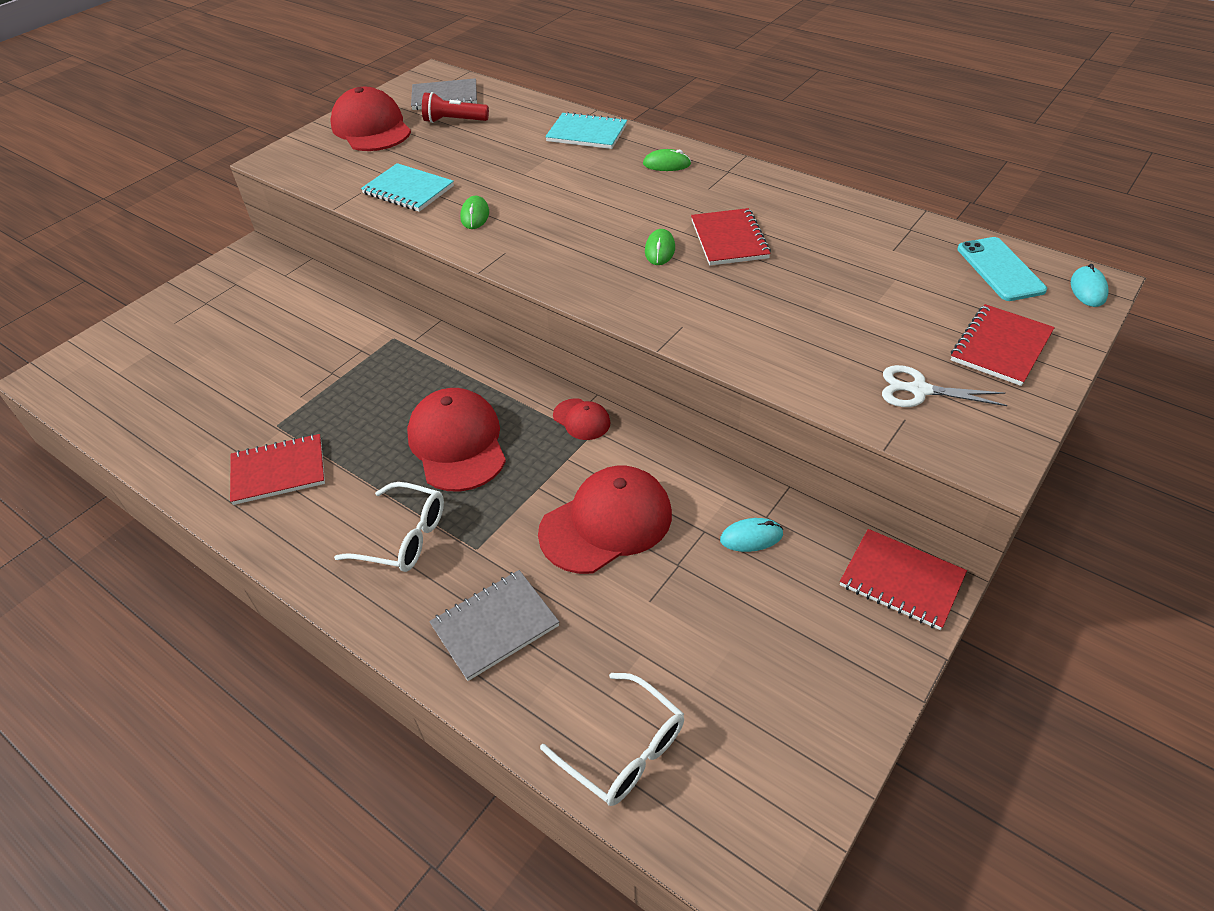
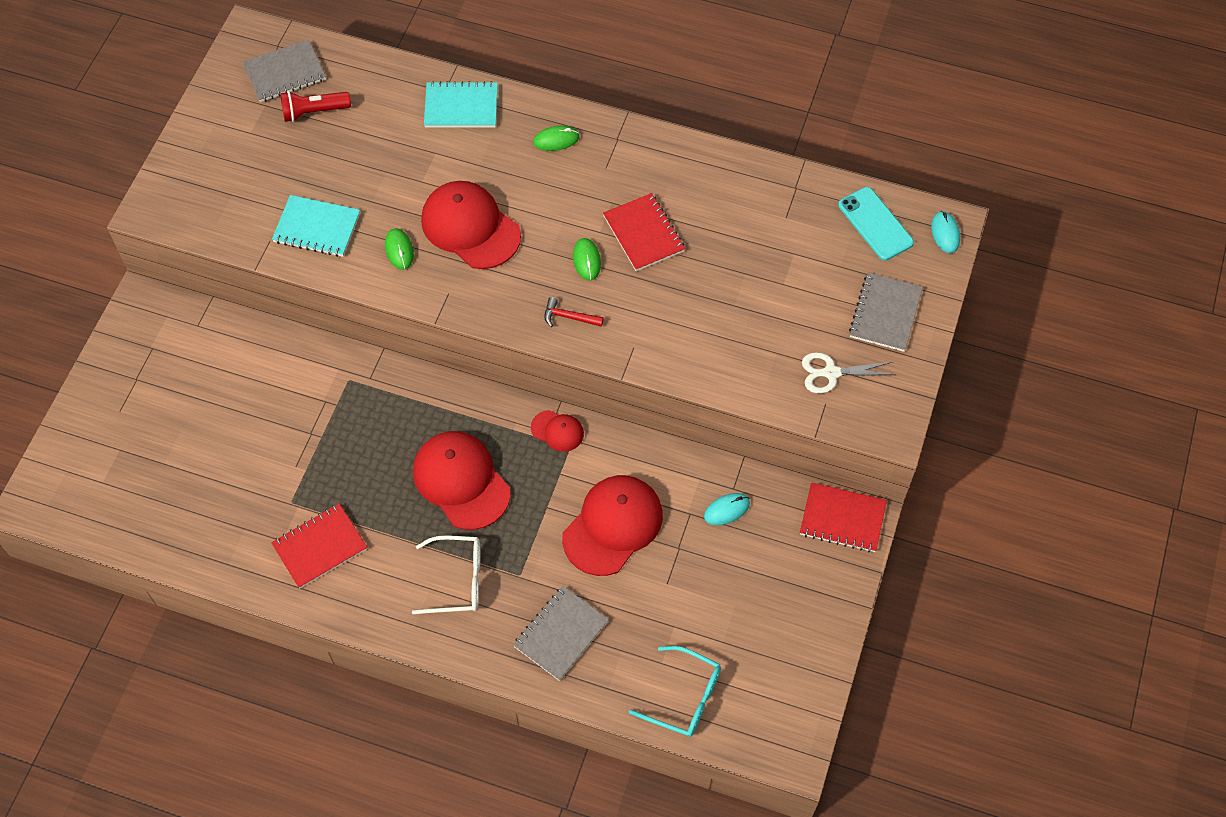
camera: 20 degrees left, 15 degrees up
(371, 128) = (230, 140): red cap -> red cap (470, 227)
(621, 290) = (569, 317): none -> red hammer
(623, 749) = (684, 697): white glasses -> turquoise glasses
(1000, 347) = (885, 313): red notebook -> grey notebook

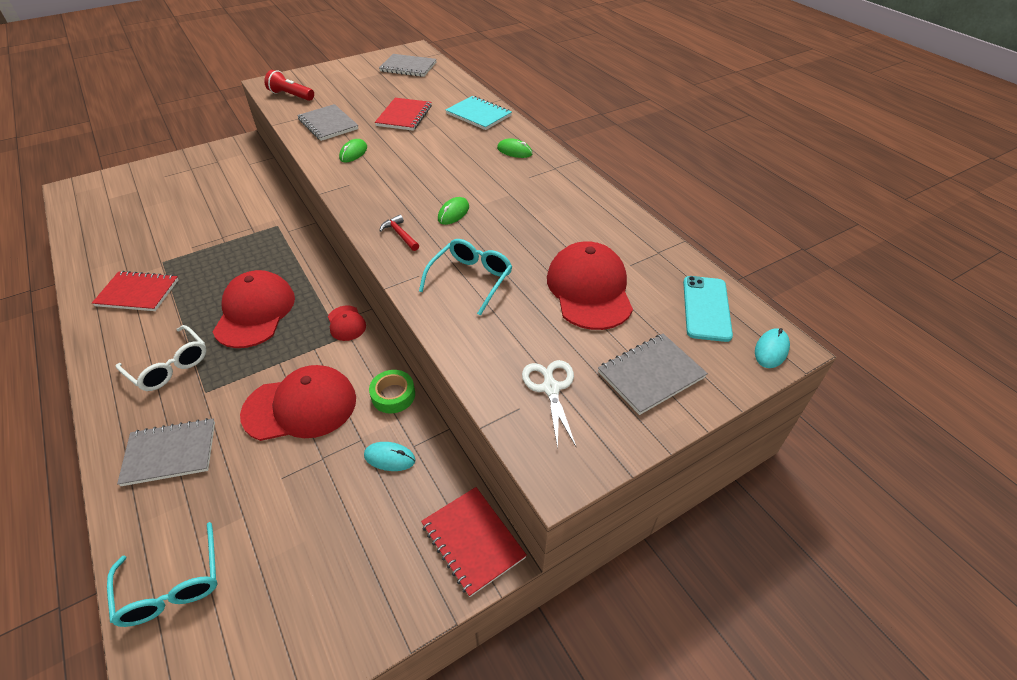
camera: 40 degrees right, 15 degrees down
(314, 112) = (399, 85): red flashlight -> red flashlight (291, 95)
(317, 228) = (328, 124): turquoise notebook -> grey notebook
(470, 227) = (407, 163): red cap -> red cap (589, 289)
(643, 234) = (510, 220): red notebook -> red notebook (404, 116)
(673, 462) = (393, 395): none -> green tape
(679, 322) = (470, 280): none -> turquoise glasses
(830, 373) = (550, 387): white scissors -> white scissors turned 45 degrees clockwise

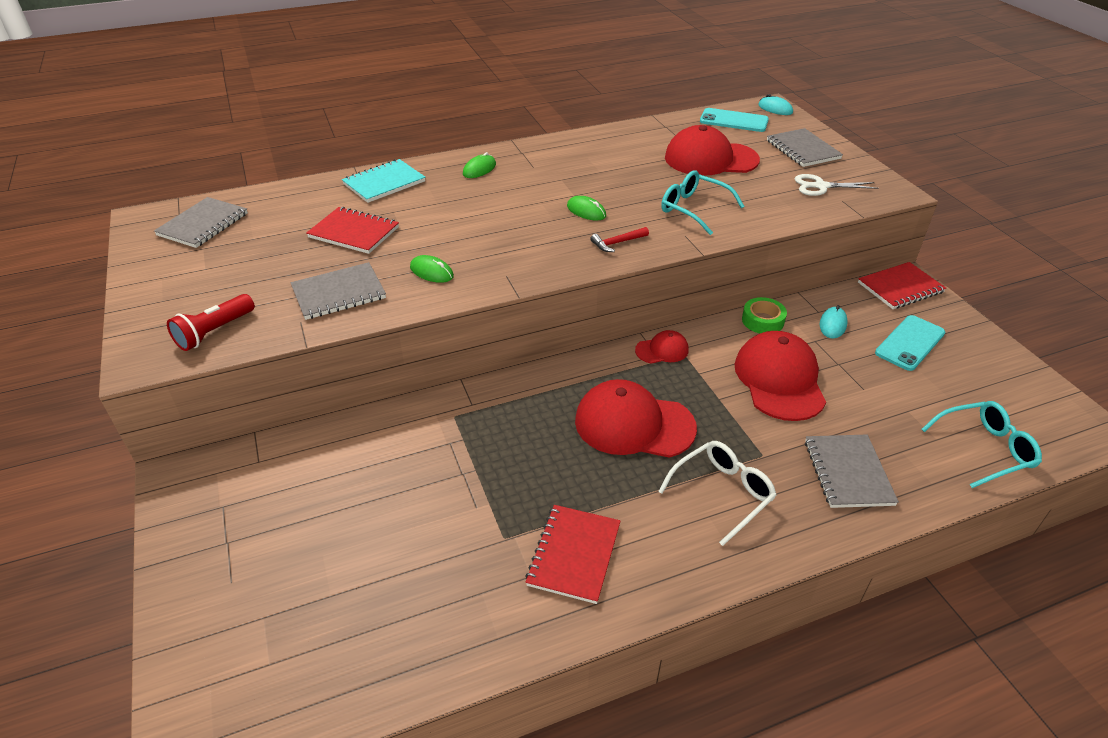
camera: 80 degrees left, 5 degrees down
(357, 535) = (910, 343): none -> turquoise phone

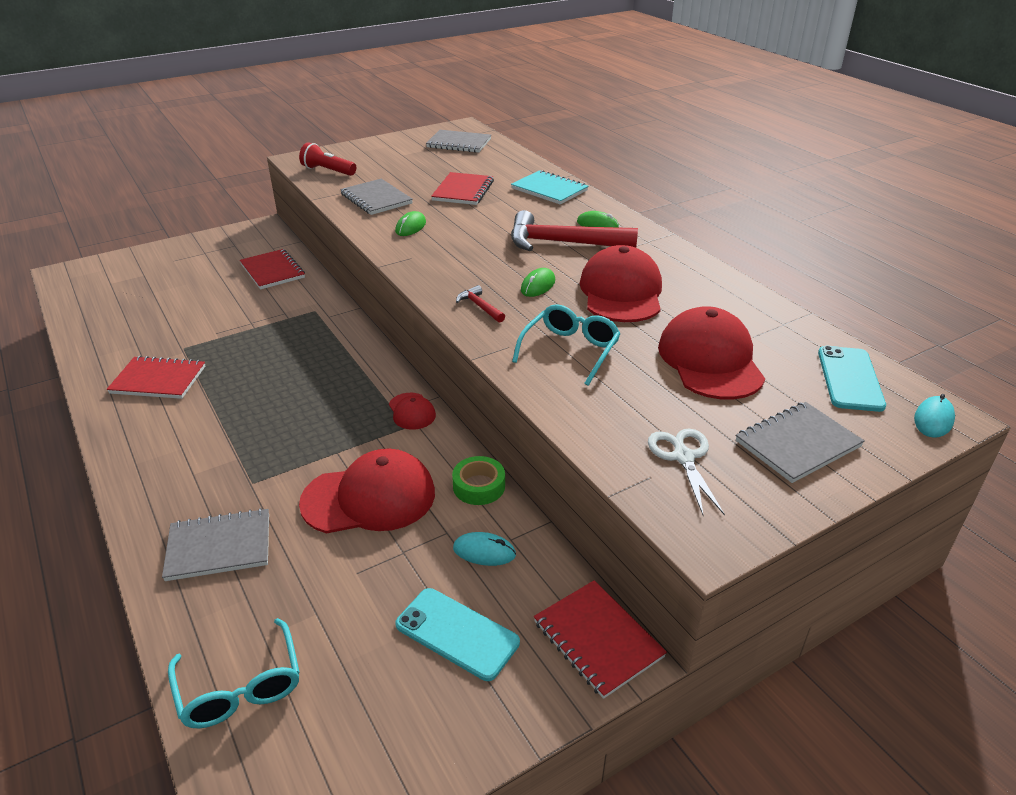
camera: 80 degrees right, 5 degrees down
(331, 458) = (272, 271): none -> red notebook
(508, 190) = (563, 243): none -> red hammer
(634, 424) = (301, 400): red cap -> red cap (621, 292)
(722, 494) = (206, 455): white glasses -> none

